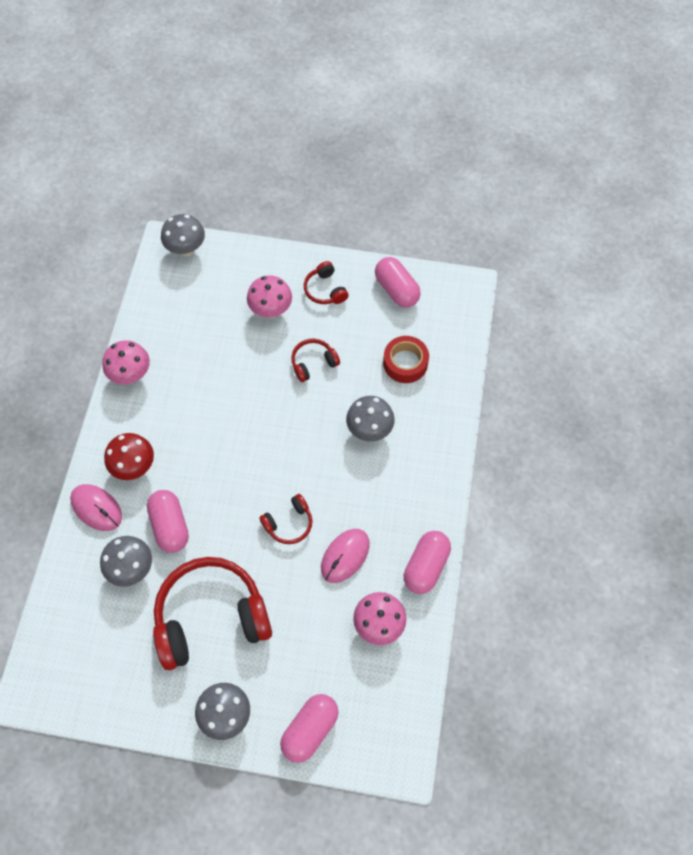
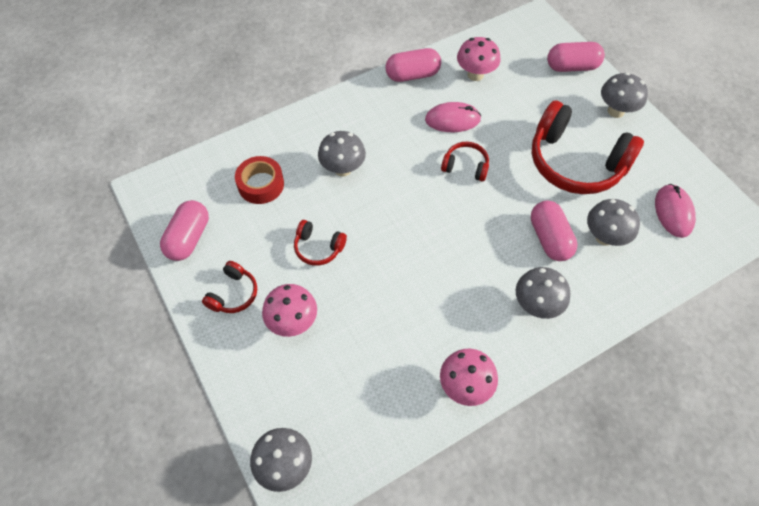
camera: 130 degrees left, 5 degrees down
(96, 508) = (595, 302): pink mouse -> pink mouse (673, 212)
(134, 466) = (536, 305): red mushroom -> grey mushroom
(170, 526) = (549, 238): pink capsule -> pink capsule turned 45 degrees counterclockwise

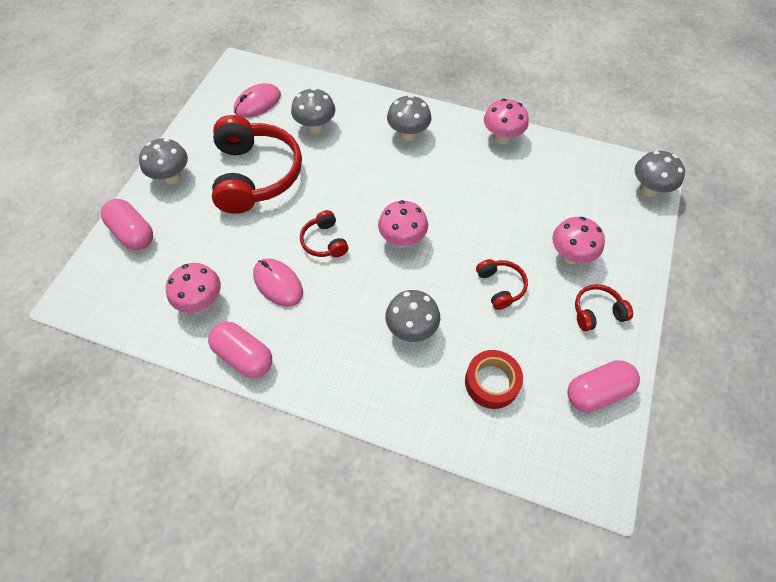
camera: 130 degrees left, 0 degrees up
(421, 216) = (402, 239): none -> pink mushroom
(549, 238) = (346, 154): pink capsule -> none

